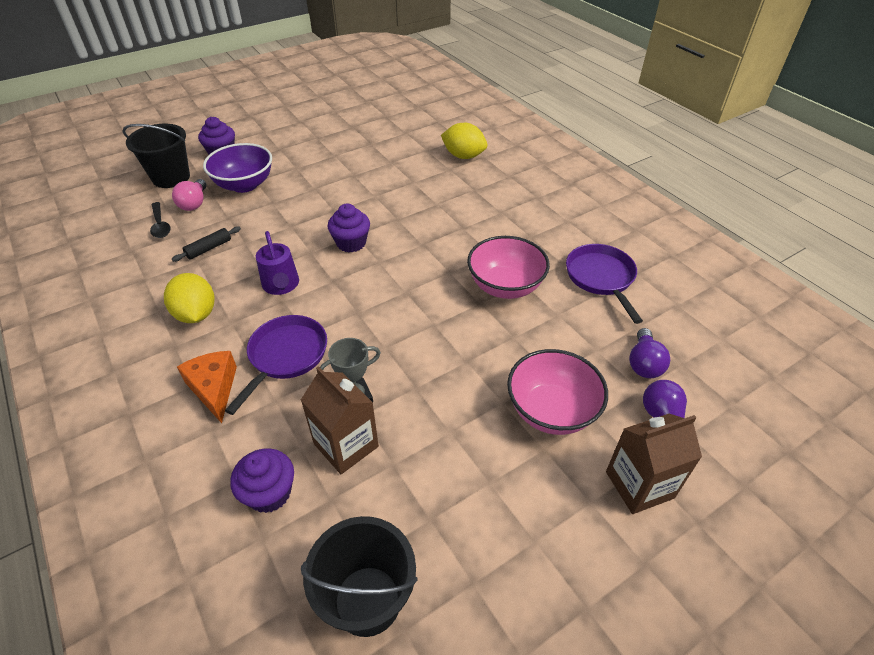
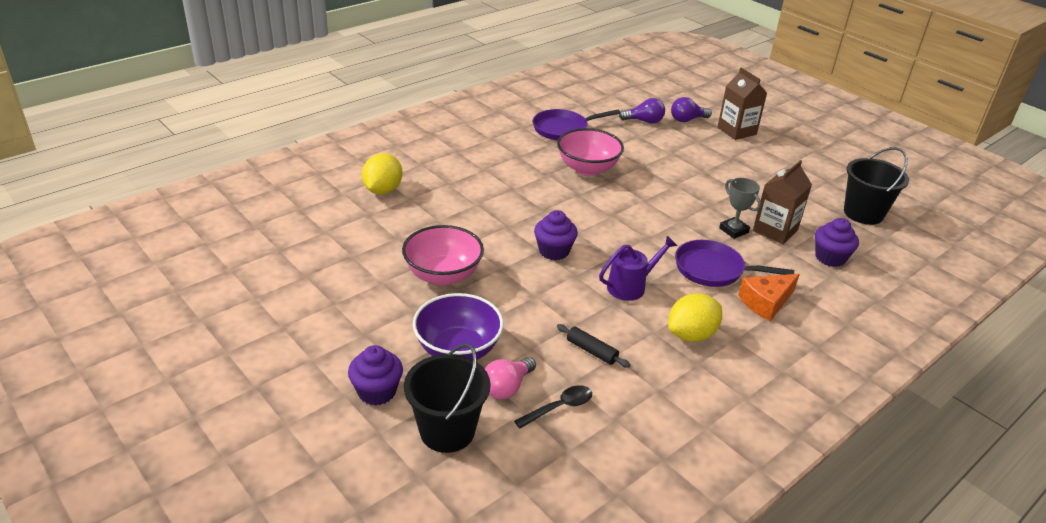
camera: 100 degrees left, 10 degrees down
(194, 203) = (507, 387): pink light bulb -> pink light bulb turned 135 degrees clockwise
(551, 411) = (701, 154): pink bowl -> pink bowl (443, 275)

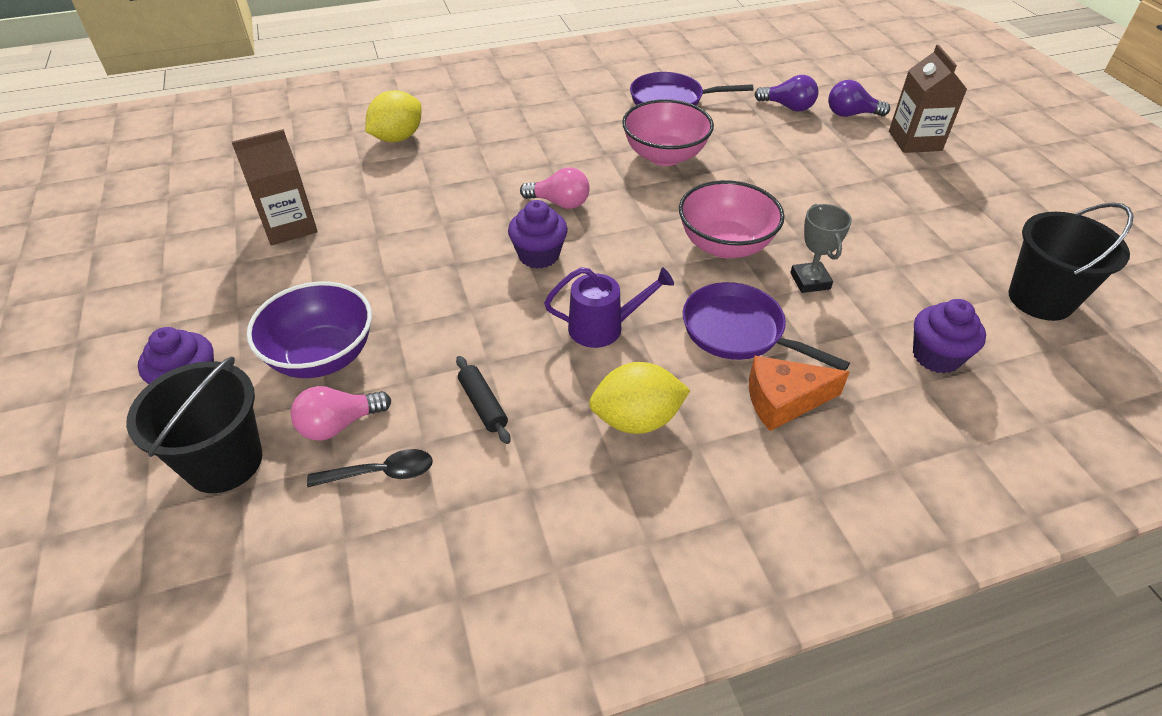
camera: 25 degrees right, 10 degrees up
(443, 275) = (381, 256): pink bowl -> pink bowl (725, 245)
(541, 214) = (560, 203): none -> pink light bulb
(775, 230) = (874, 295): brown carton -> brown carton (289, 226)

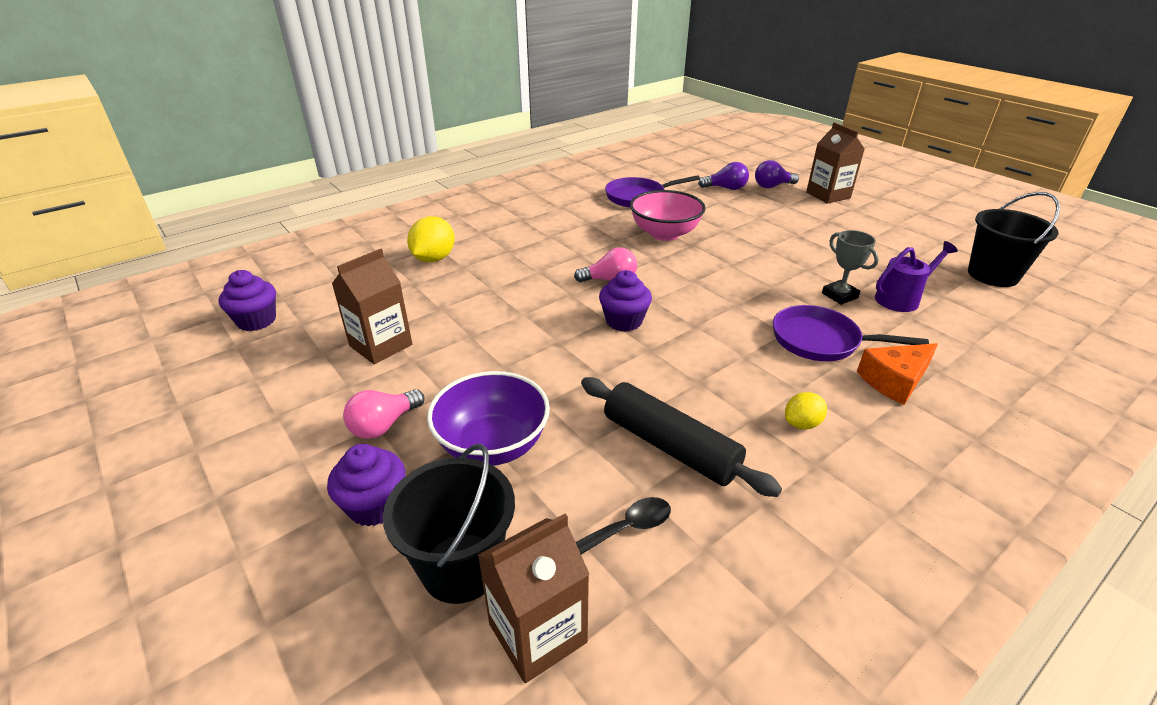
camera: 20 degrees left, 10 degrees down
(247, 538) = (537, 633): none -> brown carton
(339, 424) = (552, 499): pink light bulb -> pink light bulb (384, 425)
(483, 405) = (669, 446): black rolling pin -> black rolling pin, size x1.98
(603, 327) = (718, 362): purple watering can -> purple watering can (901, 299)
(636, 420) = (802, 423): yellow lemon -> yellow lemon, size x0.58
(725, 245) = (760, 284): pink bowl -> none
(936, 356) = (965, 325): purple cupcake -> purple cupcake (256, 321)

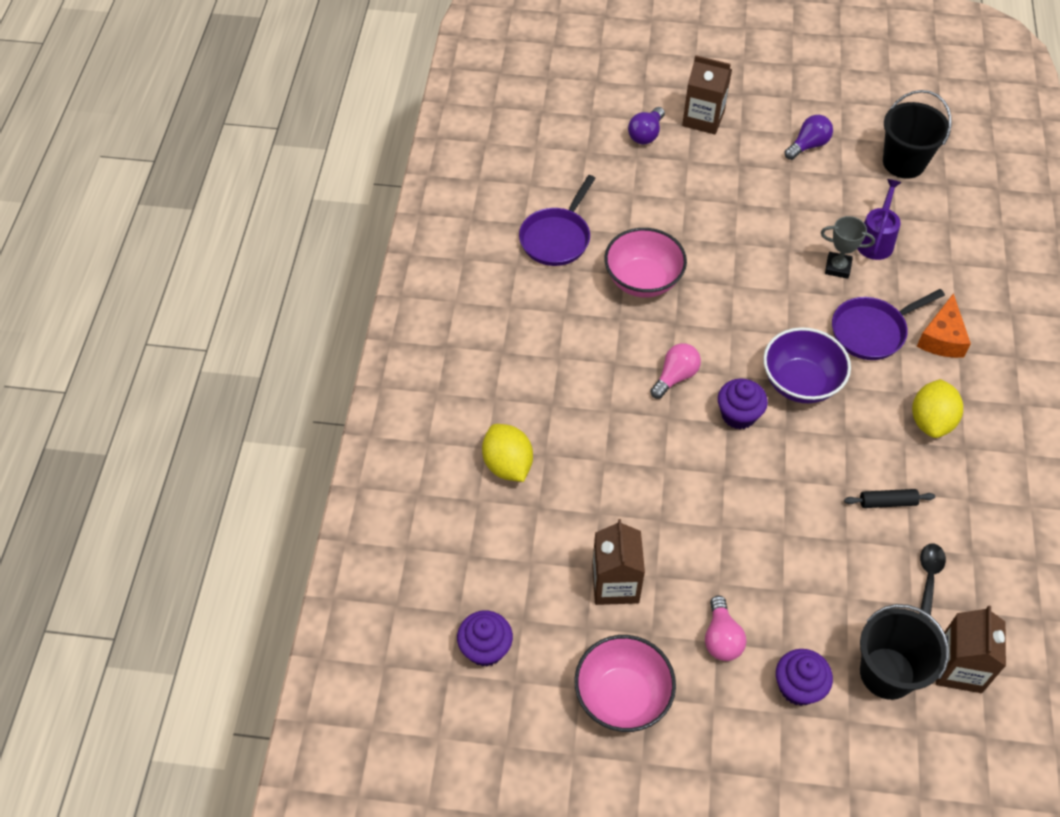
camera: 45 degrees left, 20 degrees up
(264, 403) = (622, 697): none -> pink bowl
(493, 445) = (800, 591): purple bowl -> purple bowl (800, 382)
(669, 446) = (887, 502): black rolling pin -> black rolling pin, size x0.50
(726, 188) = (612, 167): purple light bulb -> purple light bulb (808, 145)
(802, 423) = (931, 421): yellow lemon -> yellow lemon, size x1.72

